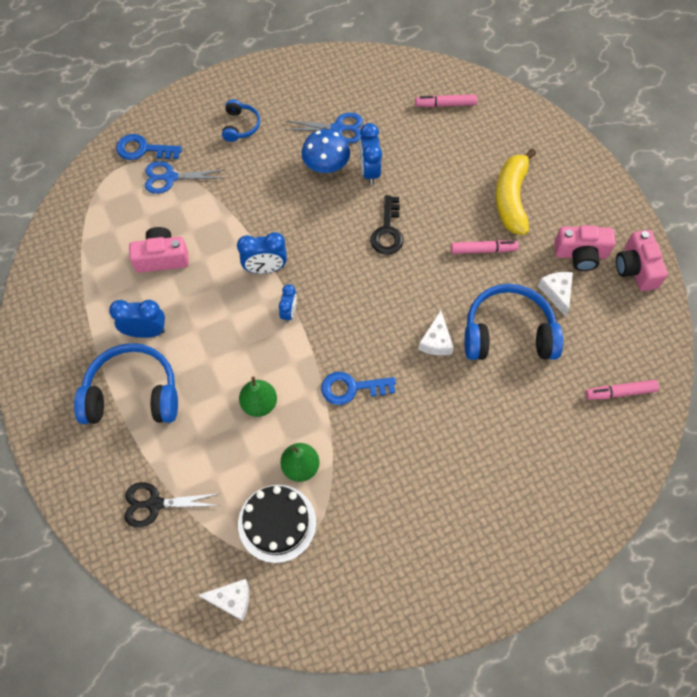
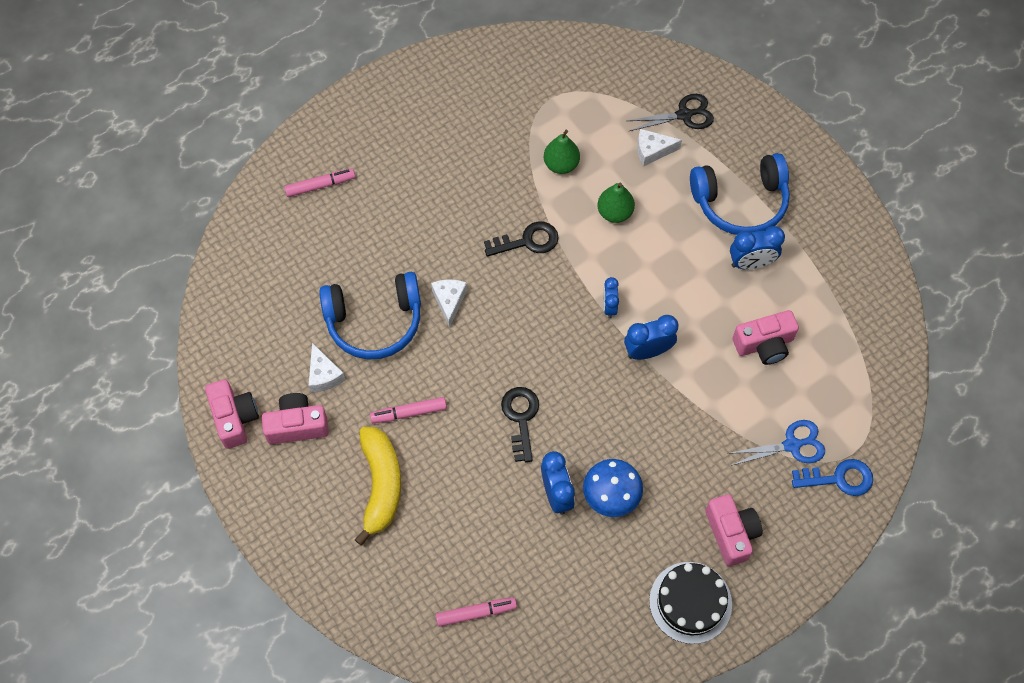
camera: 170 degrees right, 0 degrees up
(232, 600) = (594, 57): white cheese -> white cheese (652, 151)
(240, 126) = (731, 533): blue headphones -> pink camera
(277, 523) = (571, 117): black cake -> black cake (690, 602)
(338, 128) = (607, 550): blue scissors -> none
(351, 388) = (528, 241): blue key -> black key
(620, 392) = (257, 279): pink marker -> pink marker (320, 185)

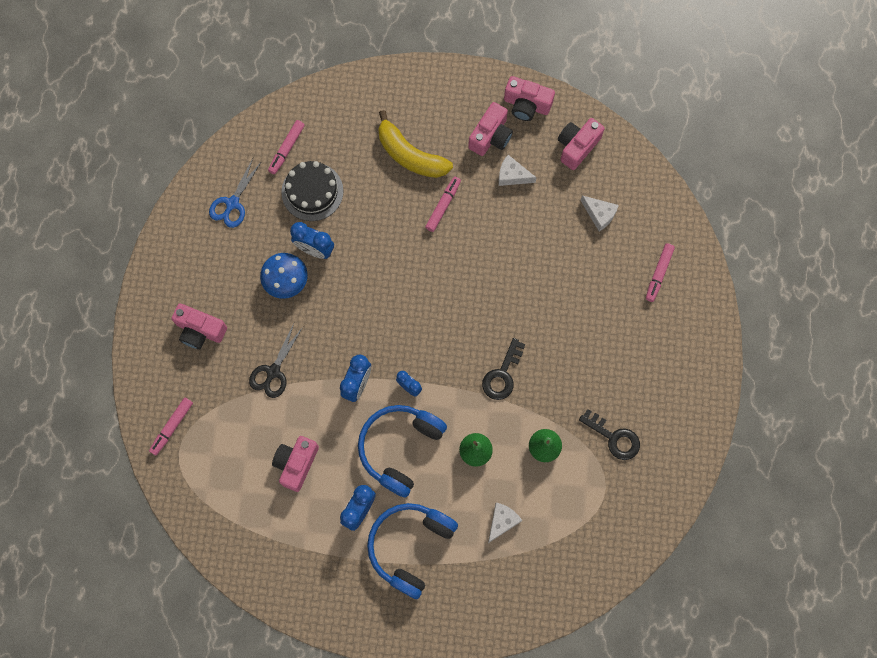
camera: 130 degrees right, 10 degrees up
(244, 340) = (577, 146): none -> pink camera
(374, 322) = (524, 232): blue headphones -> blue headphones (399, 448)
(449, 301) = (500, 289): white cheese -> white cheese (599, 214)
(521, 418) = (381, 268): black key -> black key (614, 438)
(684, 115) = (512, 572): black scissors -> black scissors (273, 372)
(690, 602) = (184, 271): black cake -> black cake (312, 191)
(792, 445) = (218, 418): blue scissors -> blue scissors (232, 203)
(839, 478) = (172, 427): blue key -> pink marker

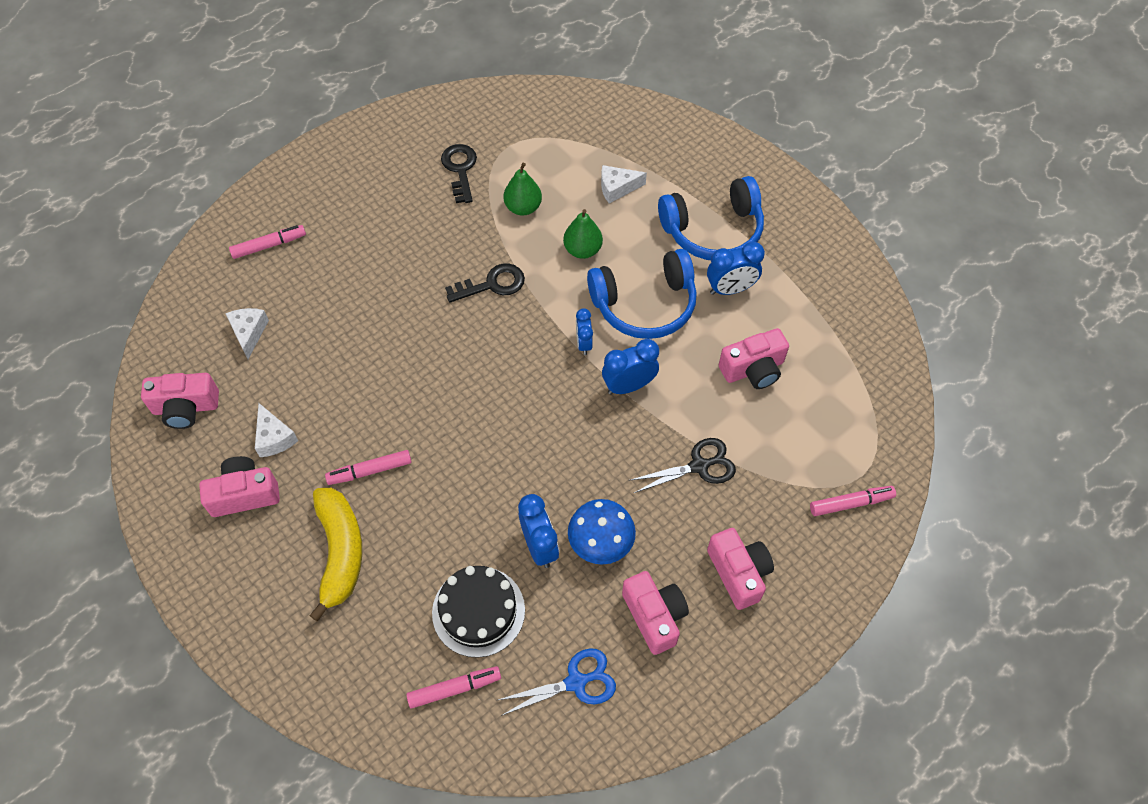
camera: 135 degrees left, 15 degrees down
(526, 105) = (173, 492): pink camera -> pink camera (654, 616)

